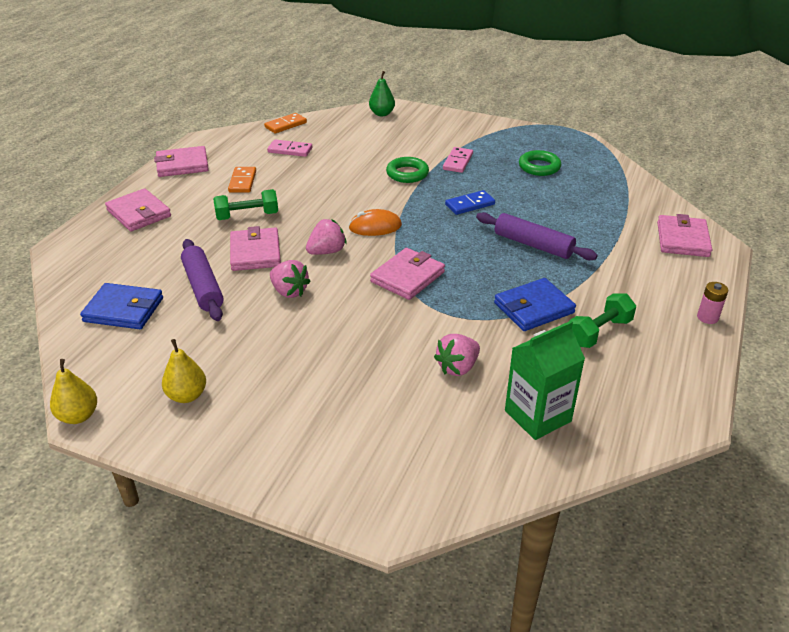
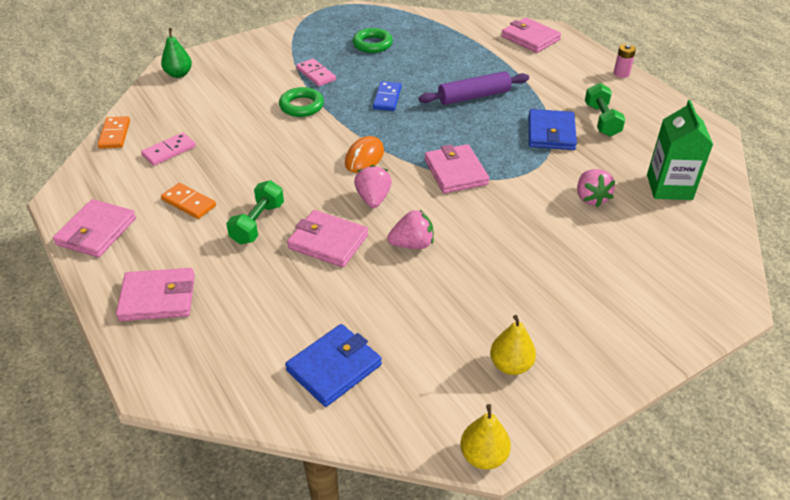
camera: 55 degrees left, 5 degrees up
(203, 287) = (350, 297): purple rolling pin -> none

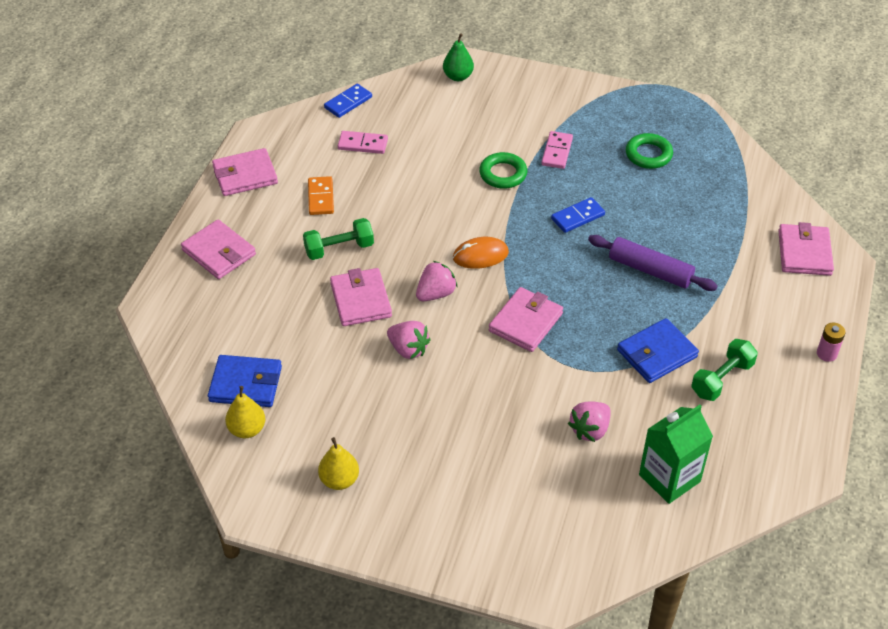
camera: 50 degrees right, 5 degrees up
(115, 134) = (348, 102): orange domino -> blue domino
(483, 456) = (244, 510): yellow pear -> yellow pear (247, 429)

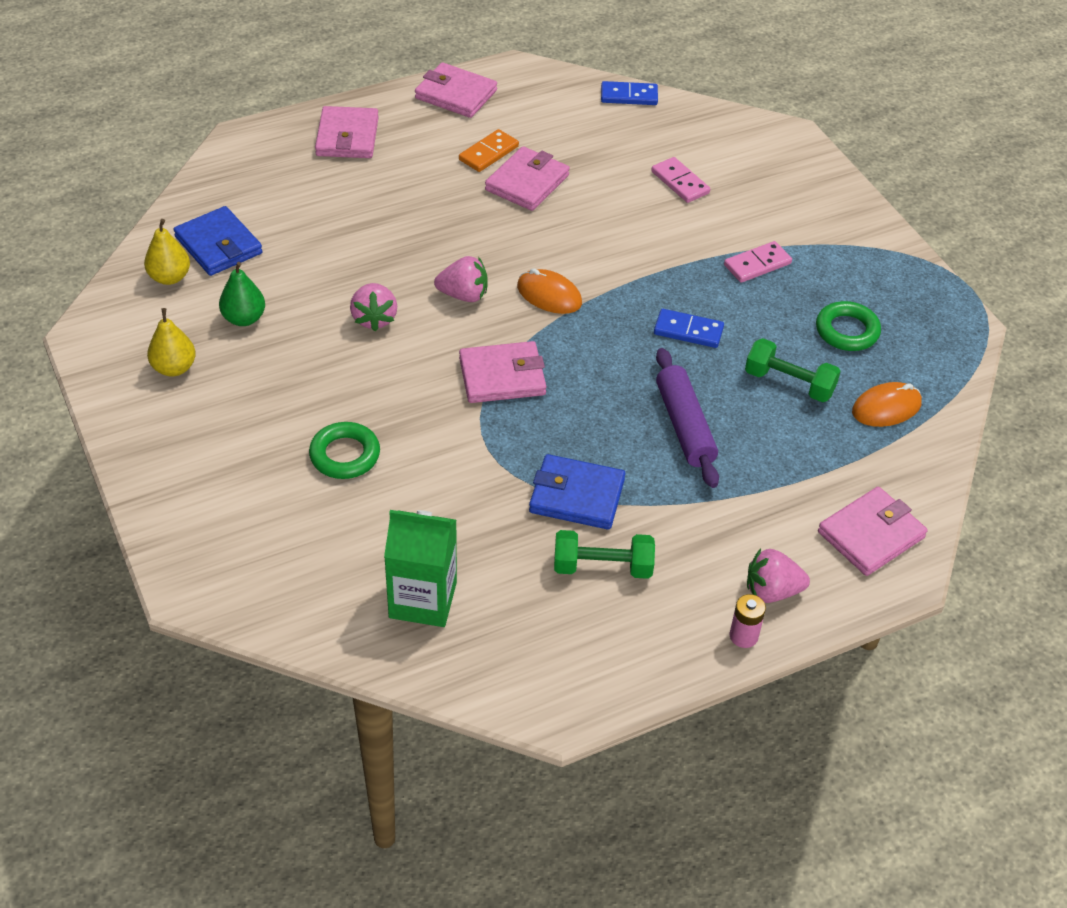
camera: 45 degrees right, 0 degrees up
(339, 249) = (441, 202): green dumbbell -> green dumbbell (789, 383)
(361, 300) = (397, 253): pink wallet -> pink wallet (527, 183)
(362, 144) = (589, 137): pink domino -> pink domino (680, 182)
(458, 76) = (763, 140): green pear -> green pear (244, 318)
(503, 174) = (675, 246): green ring -> green ring (345, 455)
(590, 430) = (418, 503): pink strawberry -> pink strawberry (772, 591)
(721, 181) = (886, 408): none -> orange mouse

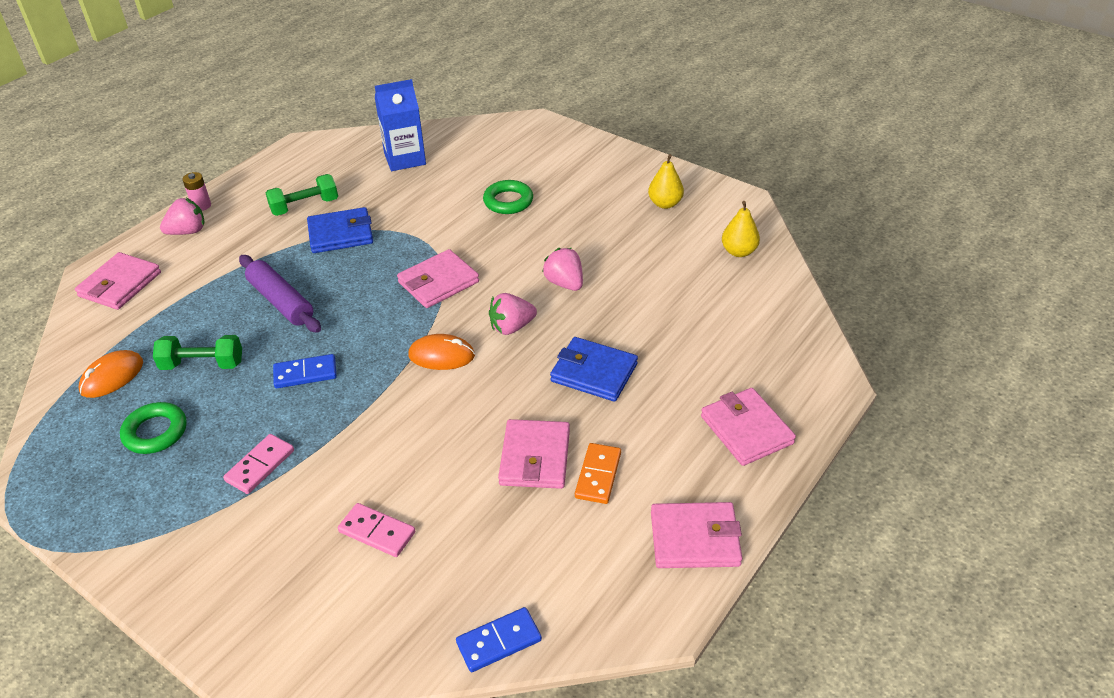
camera: 155 degrees right, 5 degrees down
(218, 245) = (734, 287): blue wallet -> blue wallet (594, 372)
(244, 318) = (656, 247): green pear -> none
(423, 600) = (405, 158): green carton -> blue carton

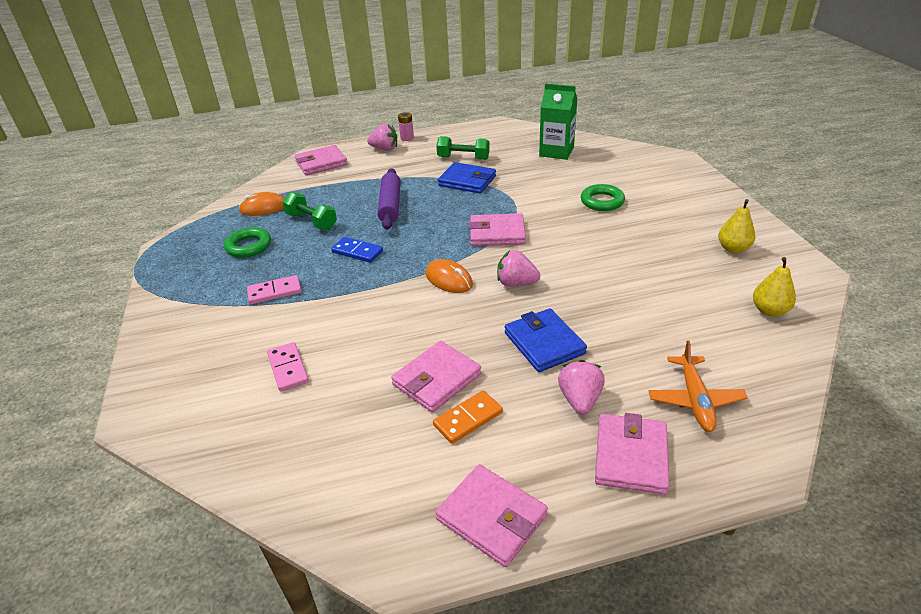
camera: 40 degrees right, 5 degrees down
(405, 158) = (556, 152): blue carton -> green carton
(499, 641) = (273, 492): blue domino -> none
(564, 283) = (587, 271): pink strawberry -> pink strawberry (580, 399)
(750, 358) = (695, 399): none -> orange plane

